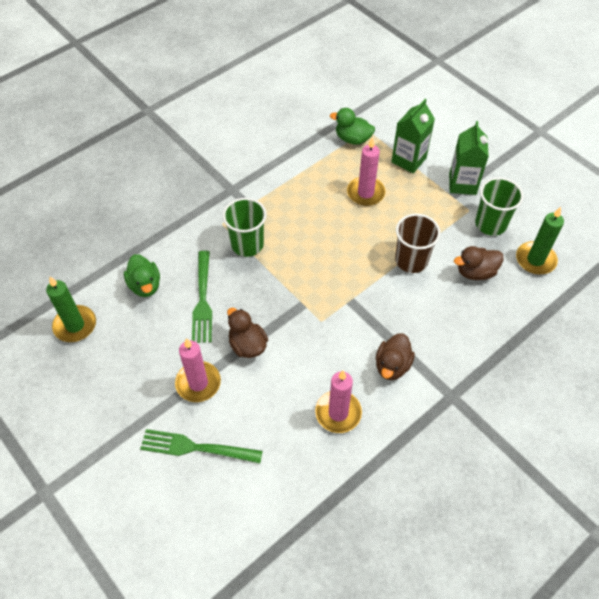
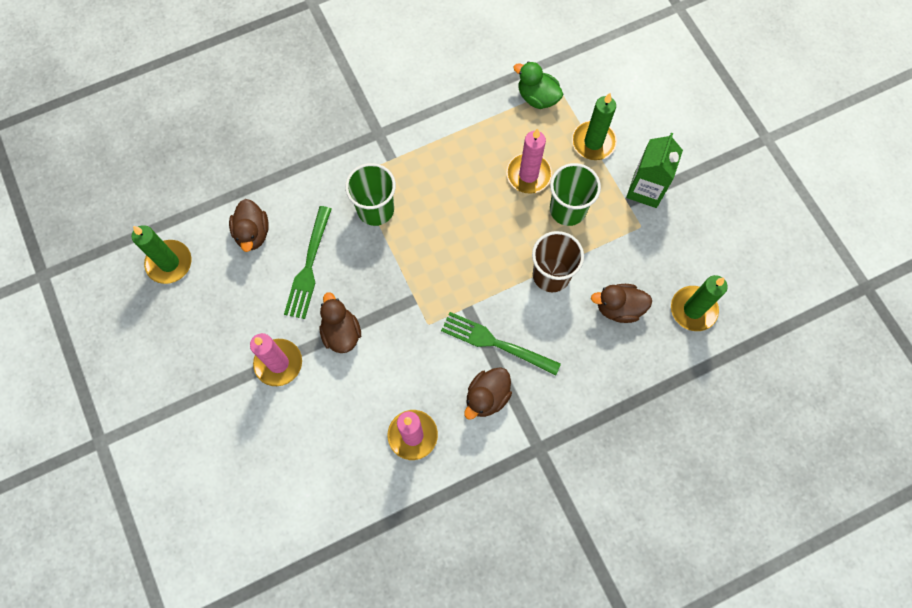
camera: 15 degrees right, 15 degrees up
(145, 285) = (253, 233): green duck -> brown duck
(196, 447) = (258, 434): green fork -> green fork (496, 343)
(408, 160) = (593, 142): green carton -> green candle
(490, 224) = (659, 250): green cup -> green cup (567, 209)

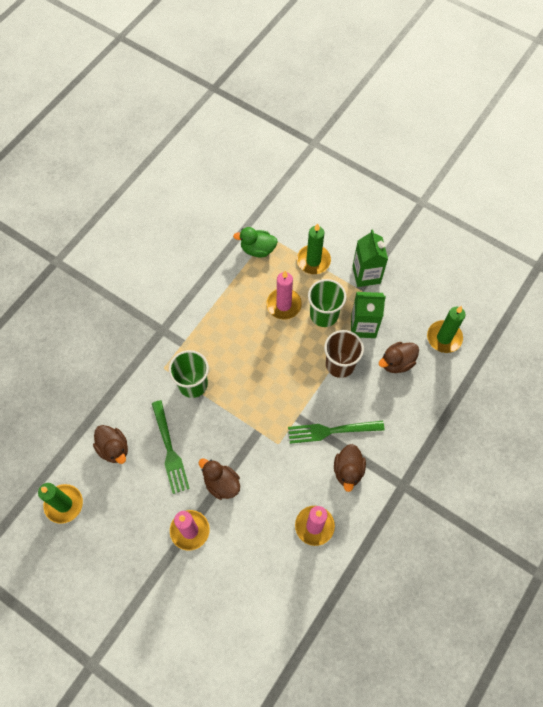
camera: 30 degrees left, 5 degrees down
(605, 246) = (363, 326): none -> green carton

